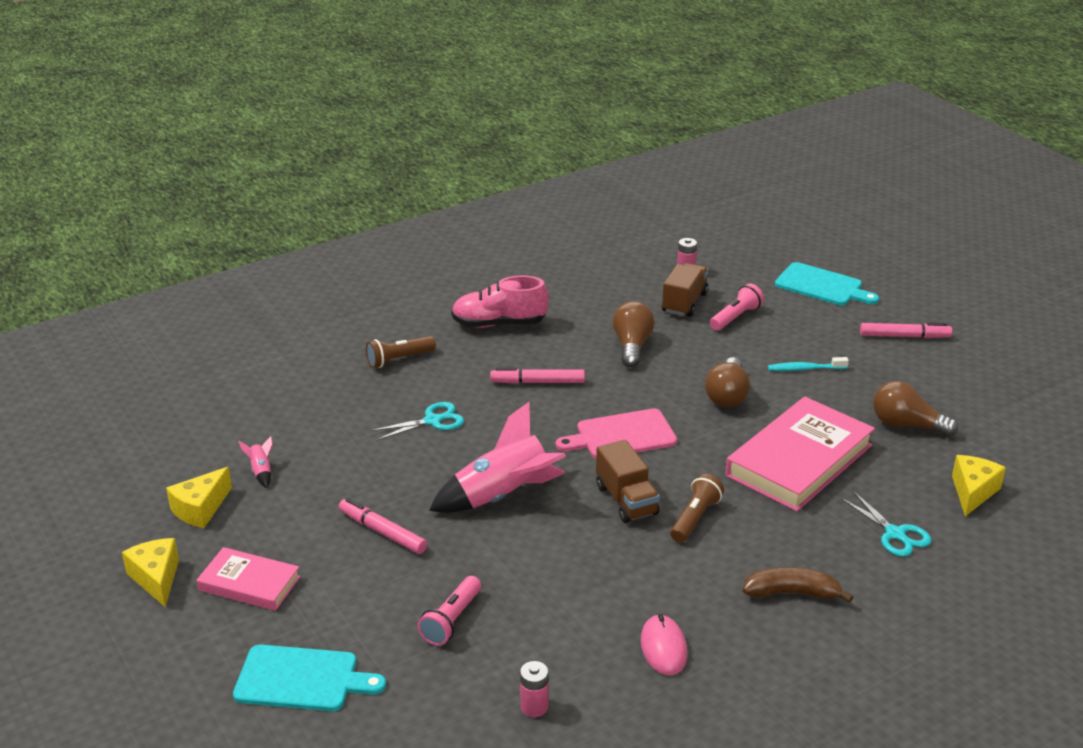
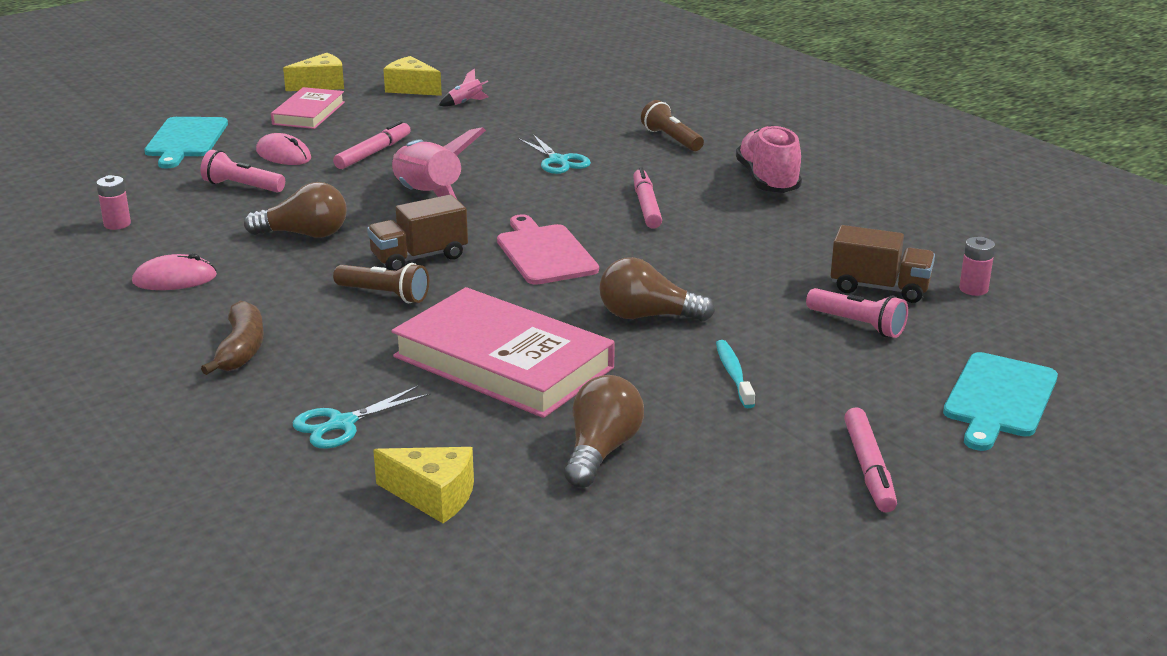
camera: 85 degrees right, 5 degrees down
(370, 595) = (283, 155): none -> pink mouse
(632, 346) = (748, 255): brown light bulb -> brown light bulb (304, 234)

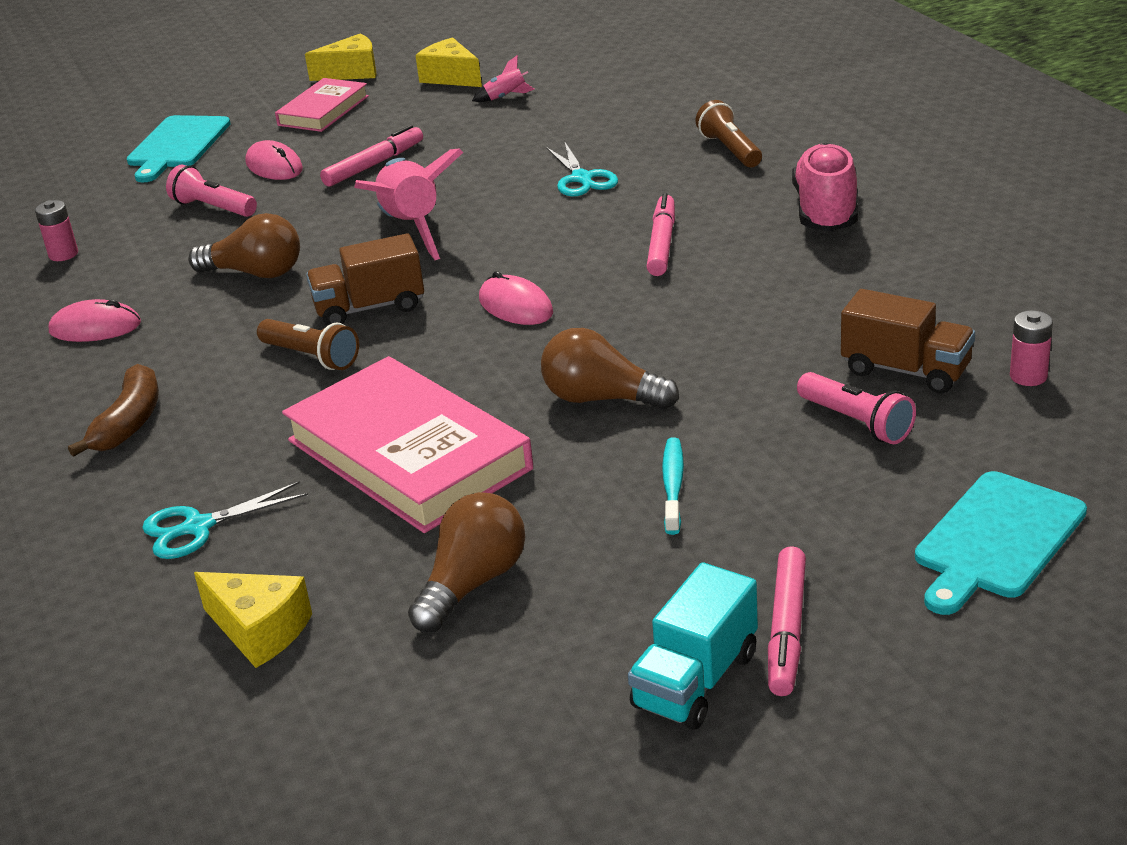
camera: 15 degrees right, 5 degrees up
(545, 253) = (515, 306): pink cutting board -> pink mouse
(813, 507) = (696, 680): none -> turquoise truck

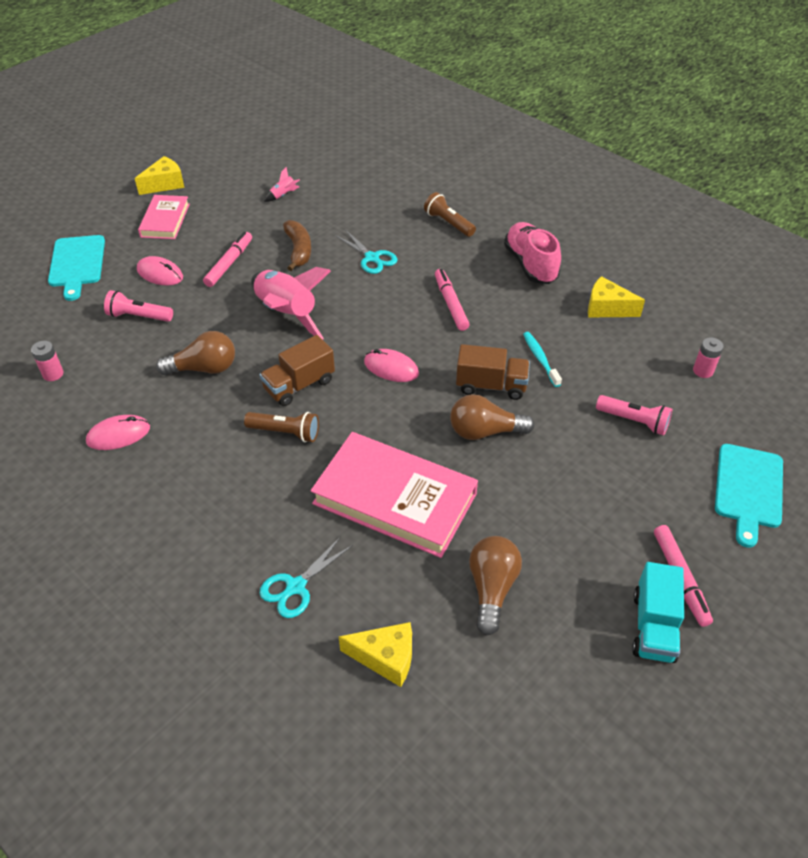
camera: 25 degrees left, 15 degrees up
(129, 423) = (195, 511): brown banana -> brown banana (298, 250)
(451, 77) = (236, 182): yellow cheese -> yellow cheese (607, 308)
(673, 485) = (562, 489): turquoise toothbrush -> turquoise toothbrush (540, 359)
(906, 370) = (639, 378): brown truck -> brown truck (491, 385)

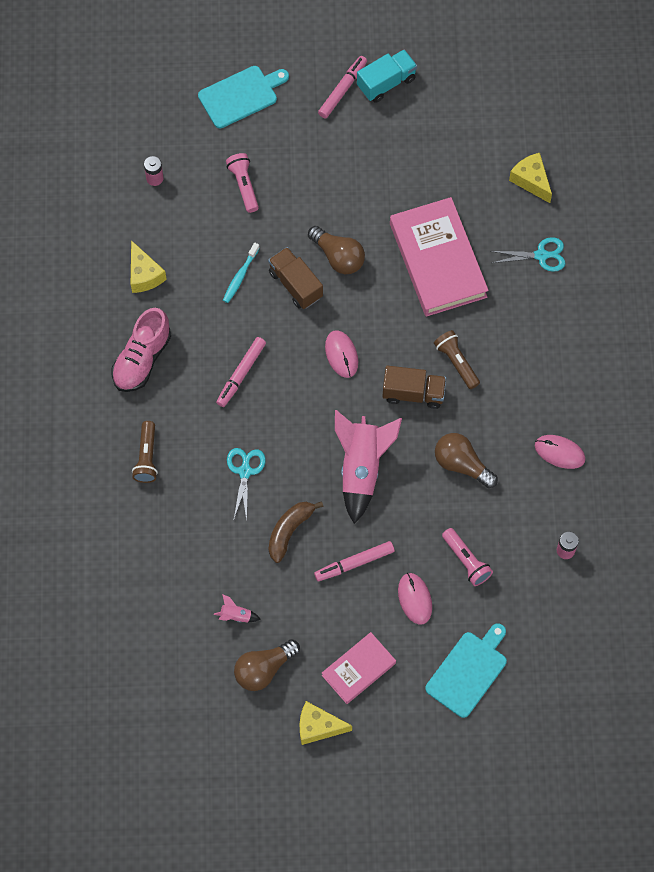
camera: 135 degrees left, 20 degrees up
(491, 588) = (442, 167): brown light bulb -> brown light bulb (264, 669)

